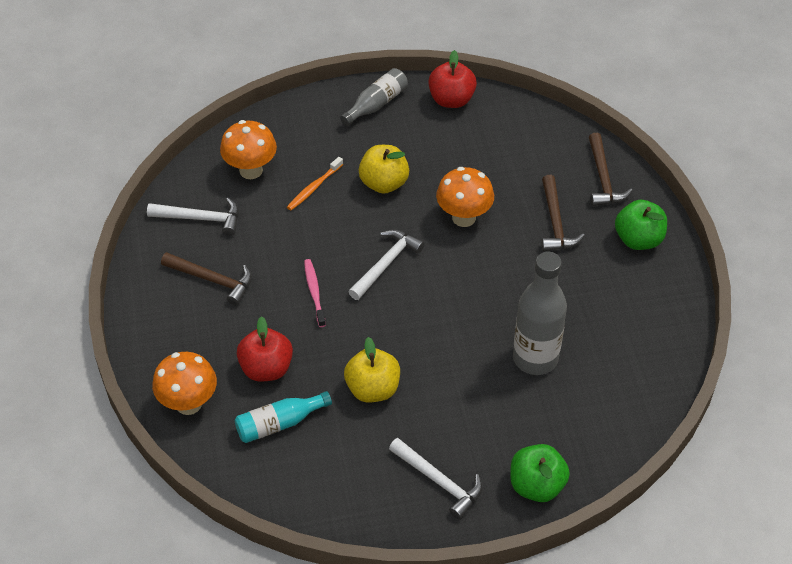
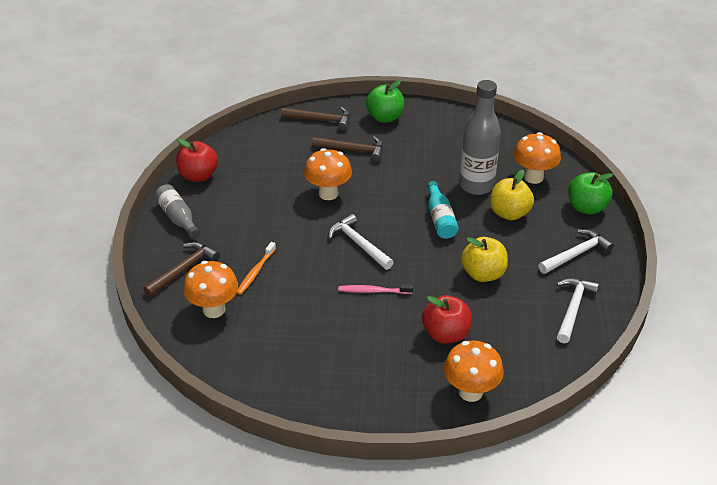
camera: 75 degrees left, 10 degrees down
(201, 219) = (257, 353): white hammer -> white hammer (573, 308)
(212, 280) = (335, 355): brown hammer -> brown hammer (184, 269)
(279, 423) = (505, 335): turquoise bottle -> turquoise bottle (440, 218)
(314, 188) = (255, 272): orange toothbrush -> orange toothbrush turned 60 degrees clockwise
(384, 183) = (271, 230): yellow apple -> yellow apple (509, 213)
(578, 418) = (533, 177): none -> orange mushroom

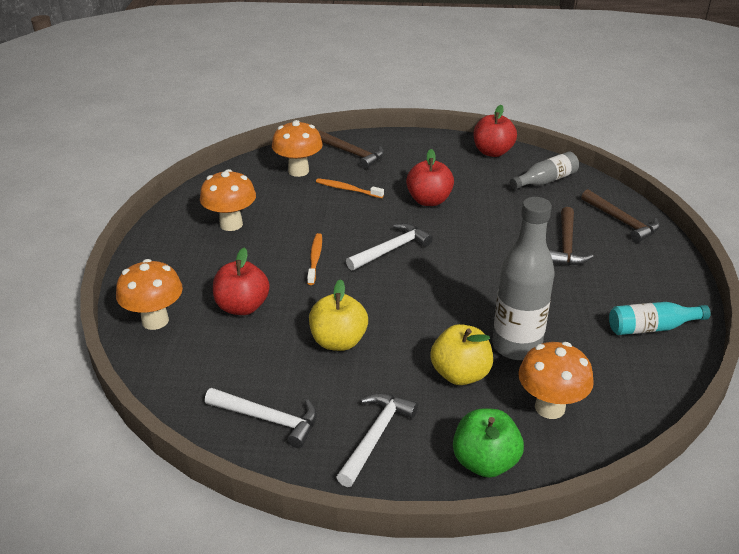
camera: 90 degrees right, 5 degrees down
(178, 218) = (425, 146): grey bottle -> grey bottle (545, 181)
(281, 219) = (429, 200): none -> red apple
(321, 120) = (622, 222): brown hammer -> brown hammer turned 45 degrees counterclockwise
(328, 193) = (477, 229): orange mushroom -> orange mushroom (231, 224)
(373, 291) = (315, 259): pink toothbrush -> orange toothbrush
(385, 117) = (649, 270): green apple -> none
(440, 218) = (442, 311): turquoise bottle -> turquoise bottle (651, 328)
(576, 254) = (376, 436): white hammer -> white hammer turned 120 degrees counterclockwise

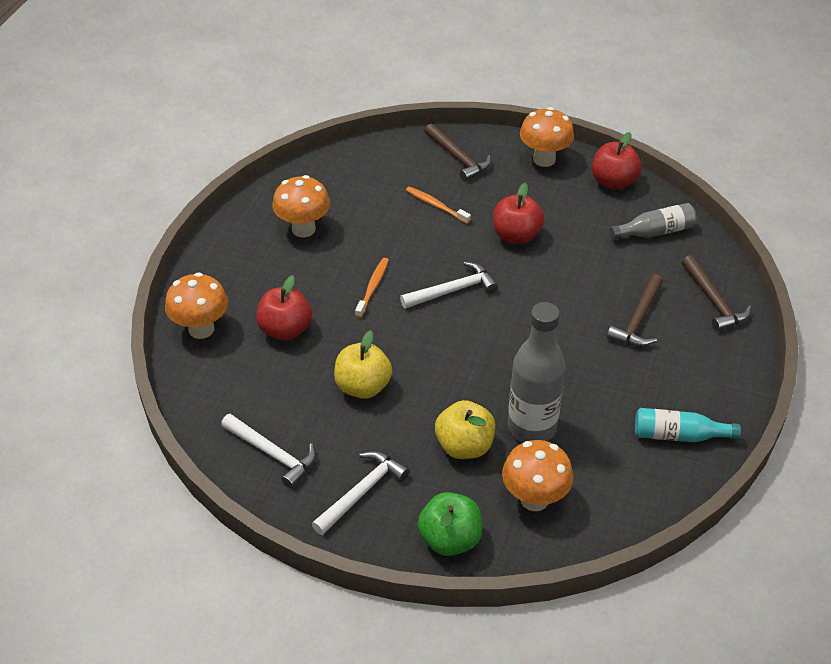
camera: 15 degrees right, 10 degrees up
(298, 171) = (393, 172): orange mushroom -> orange mushroom (544, 159)

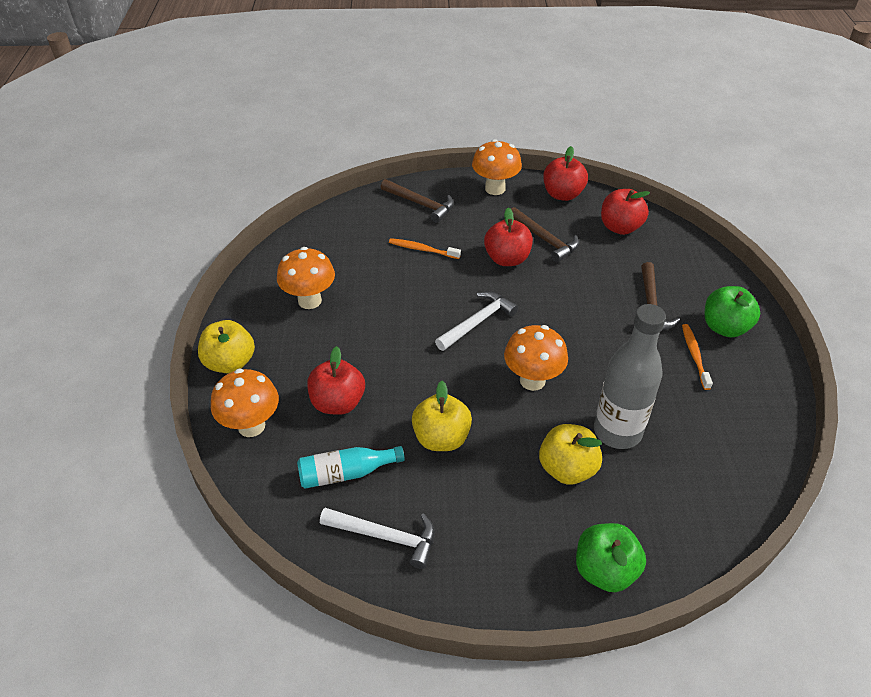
camera: 20 degrees left, 0 degrees up
(207, 268) = (230, 363): none -> yellow apple
(362, 492) = (495, 548): white hammer -> none
(373, 287) = (402, 338): orange toothbrush -> orange toothbrush (694, 356)
(534, 499) = (659, 501): orange mushroom -> orange mushroom (532, 380)
(655, 232) = (620, 227): grey bottle -> red apple
(678, 435) = (745, 400): turquoise bottle -> turquoise bottle (346, 473)
(703, 361) = (724, 327): none -> green apple
(713, 301) = (701, 274): brown hammer -> brown hammer (544, 240)

